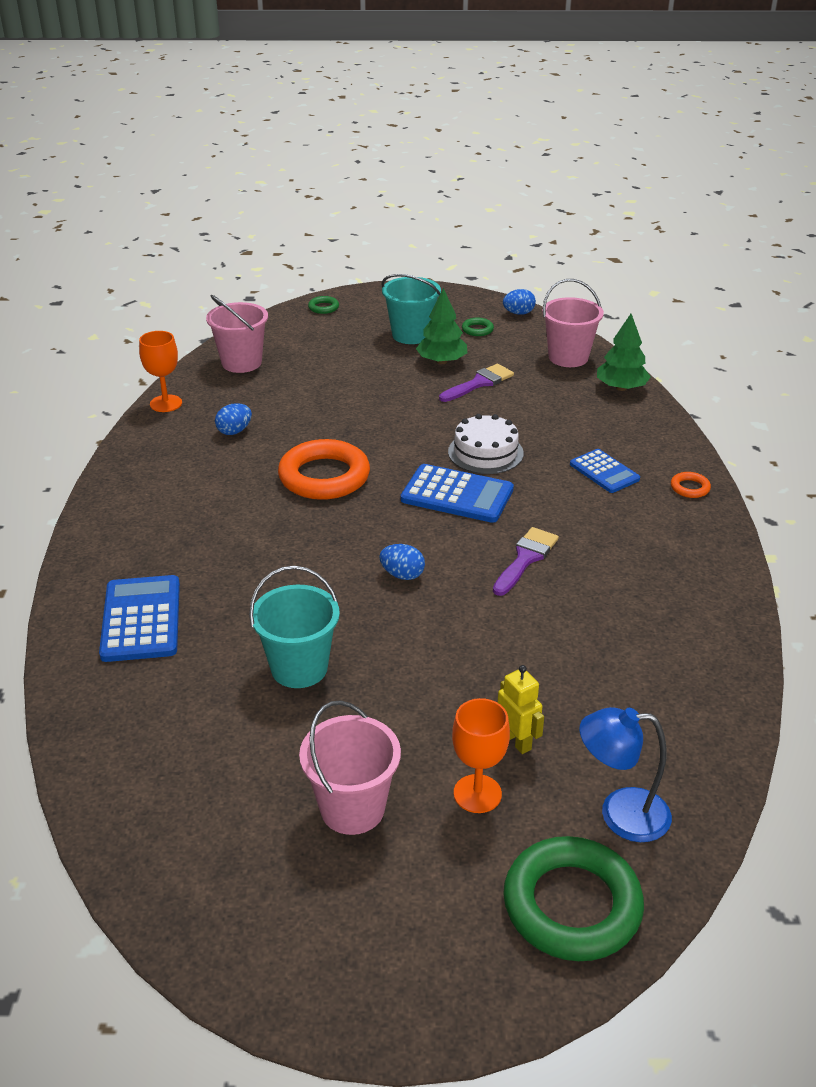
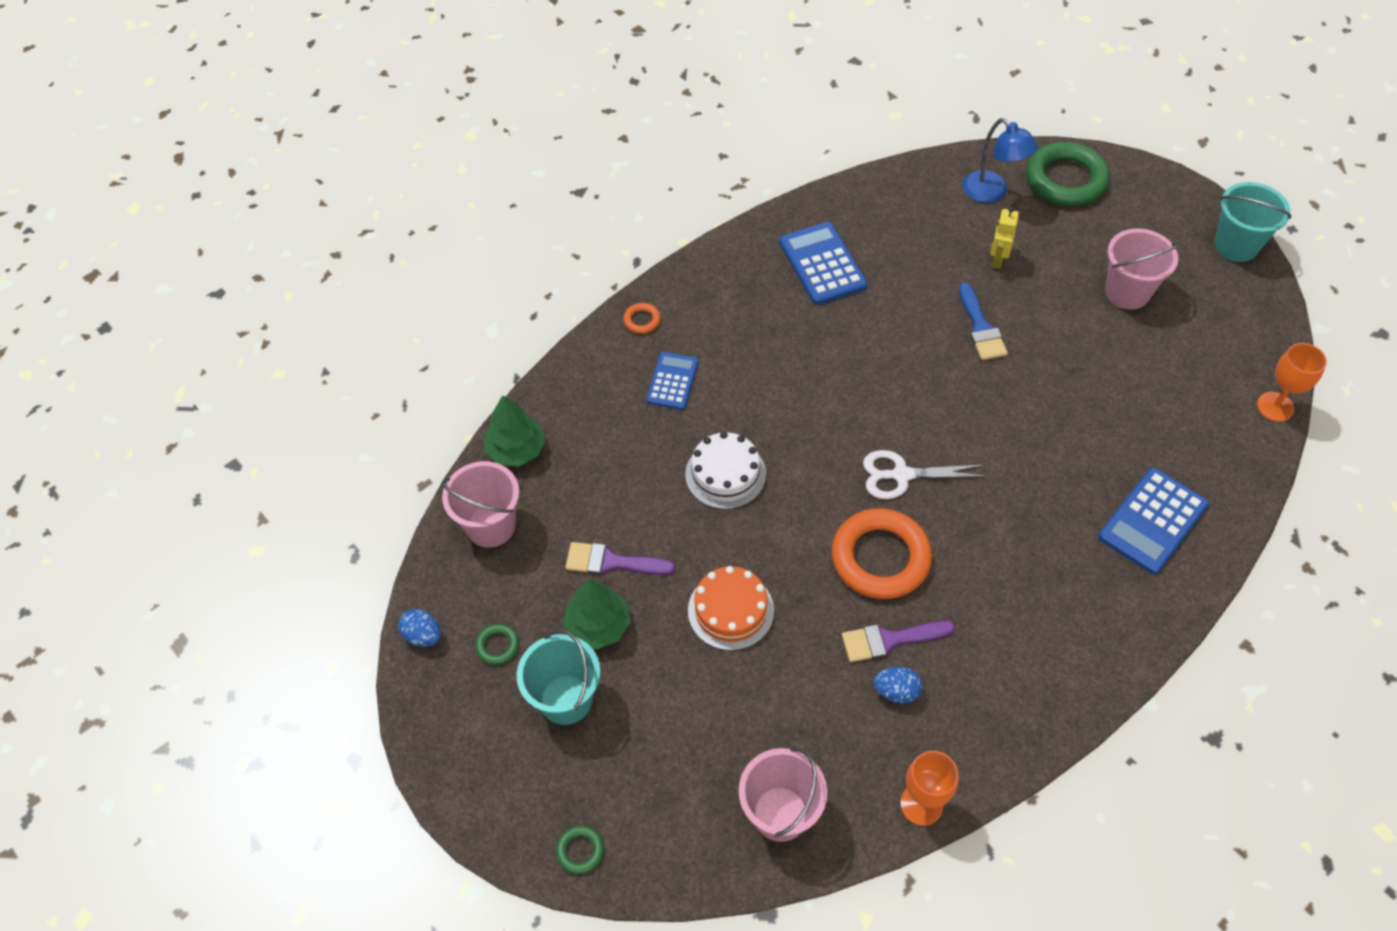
camera: 130 degrees left, 20 degrees up
(299, 668) = (1075, 396): turquoise bucket -> turquoise bucket (1236, 245)
(371, 524) = (901, 475): none -> white scissors
(380, 405) = (730, 610): none -> orange cake
(402, 575) = (931, 412): blue egg -> none
(448, 665) = (980, 328): none -> blue brush
(457, 495) = (804, 450): blue calculator -> blue calculator (822, 264)
(477, 794) = (1051, 251): orange goblet -> orange goblet (1275, 407)
(526, 559) = (834, 358): purple brush -> purple brush (890, 640)

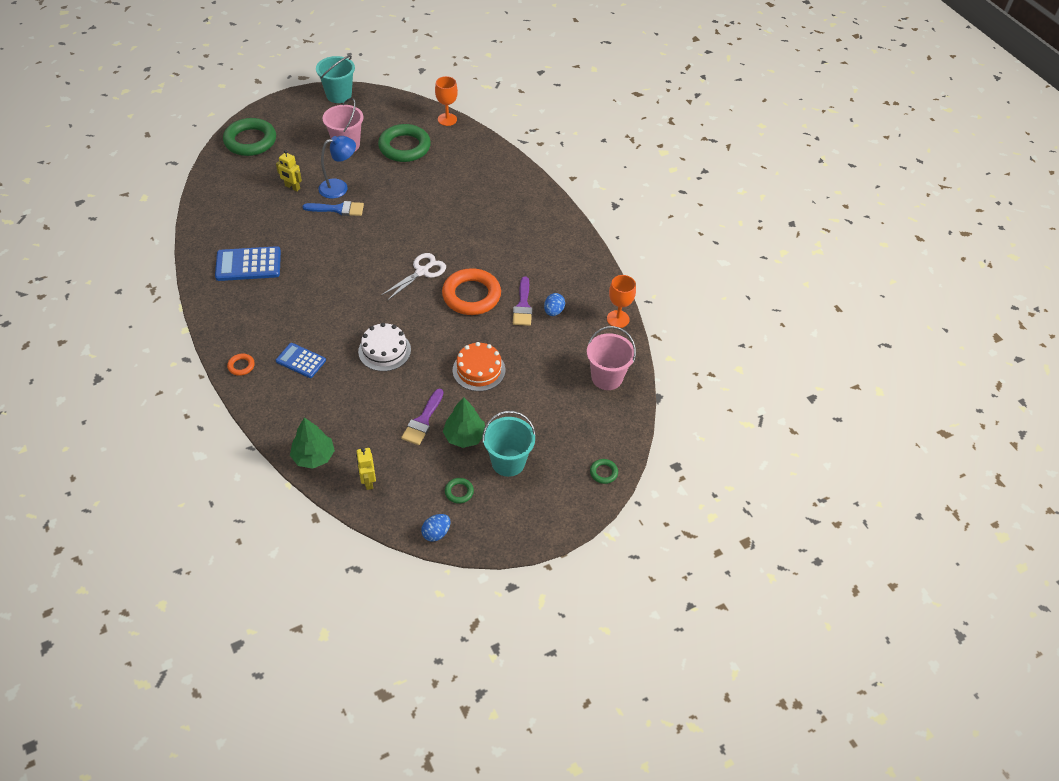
camera: 80 degrees left, 5 degrees down
(491, 526) = (368, 481): pink bucket -> yellow robot
(901, 475) = (422, 271): white scissors -> white scissors turned 150 degrees counterclockwise
(992, 193) = (240, 174): blue lamp -> blue lamp (339, 187)
(1152, 521) = (493, 185): blue calculator -> none
(1168, 368) = (404, 147): none -> green ring

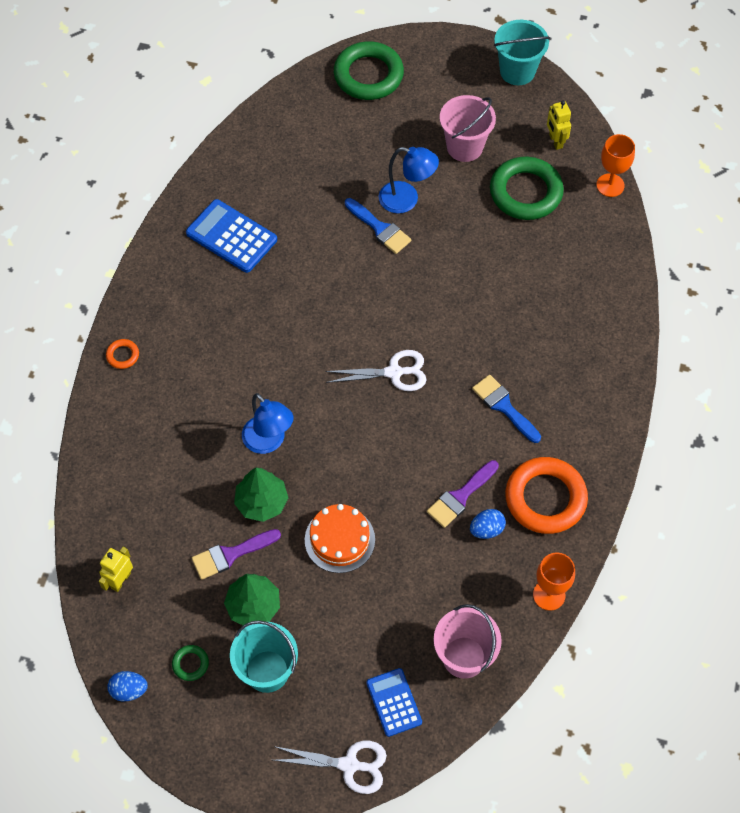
camera: 45 degrees right, 10 degrees up
(292, 187) = (358, 166): yellow robot -> yellow robot (555, 141)
(301, 361) = (180, 392): blue calculator -> blue calculator (394, 702)
(313, 456) = (97, 511): green tree -> green tree (262, 502)
(384, 350) = (269, 442): white cake -> blue lamp
(471, 295) = (417, 442): orange ring -> orange ring (545, 498)
(500, 250) = (504, 406): none -> blue brush
(603, 472) = (349, 765): green ring -> white scissors

